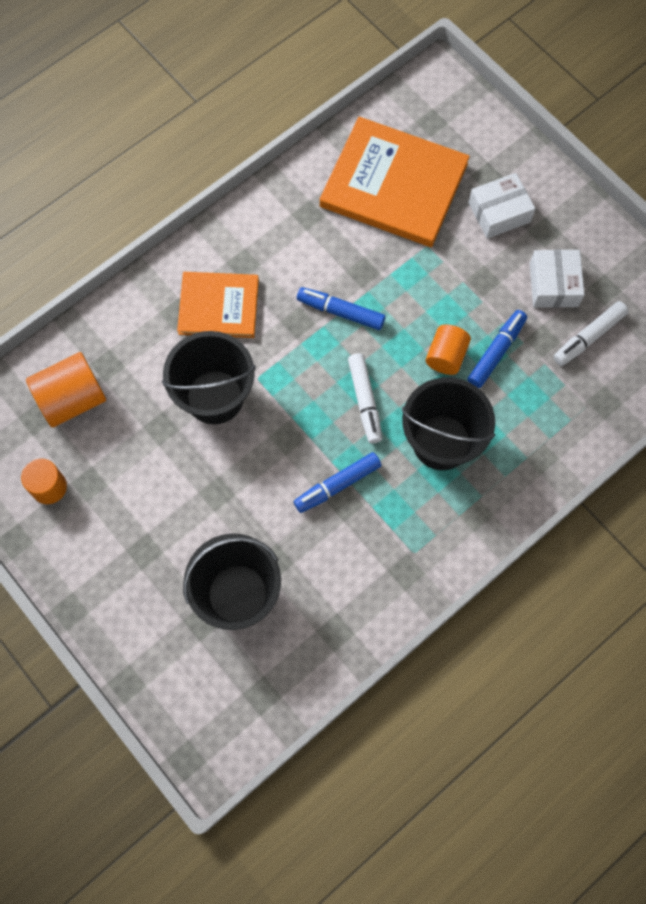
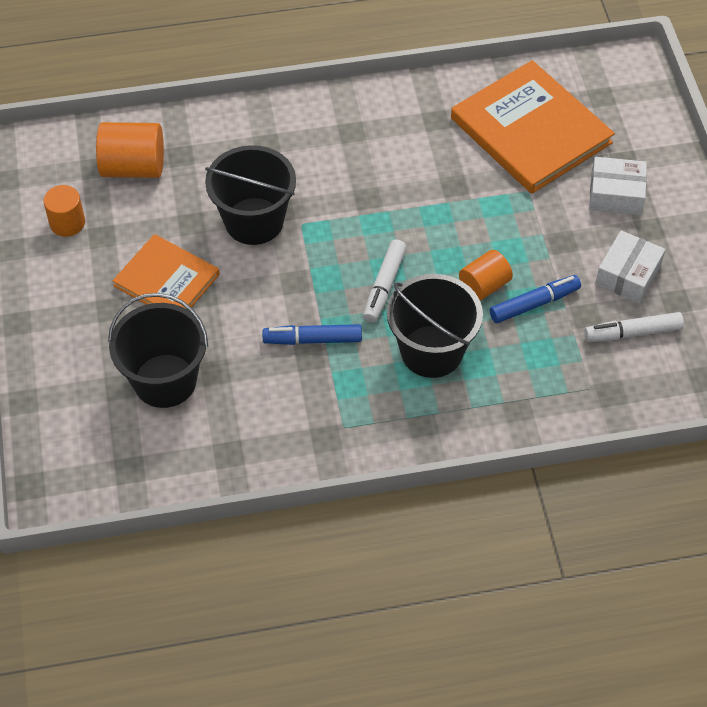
camera: 30 degrees right, 15 degrees down
(218, 306) = (306, 154): orange book -> orange book (166, 280)
(340, 312) = (412, 207): blue marker -> none

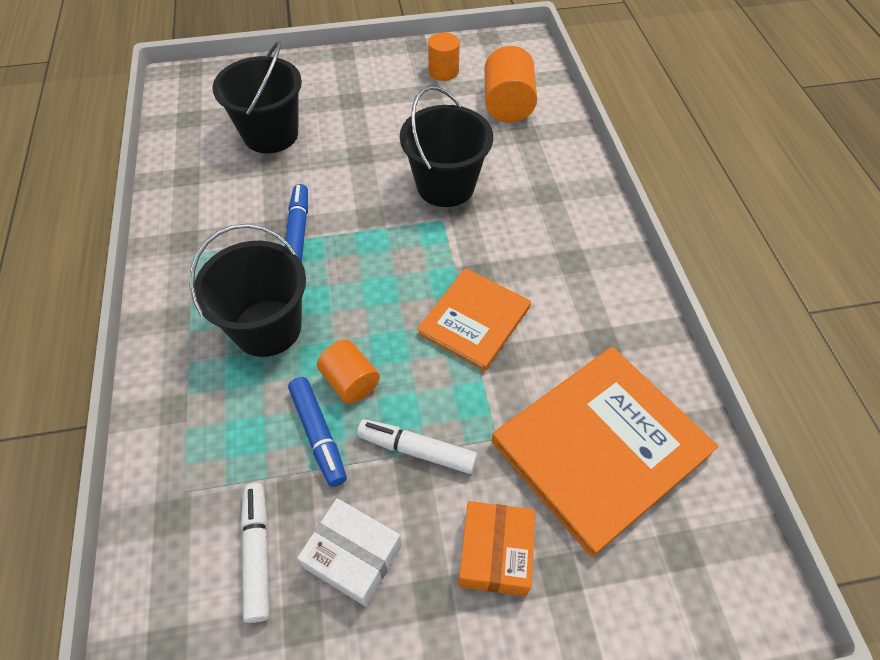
camera: 90 degrees right, 0 degrees up
(166, 280) = (378, 131): orange book -> orange book (474, 320)
(384, 286) = (358, 287): white marker -> white marker (417, 450)
(615, 194) = (495, 553): white box -> orange box

